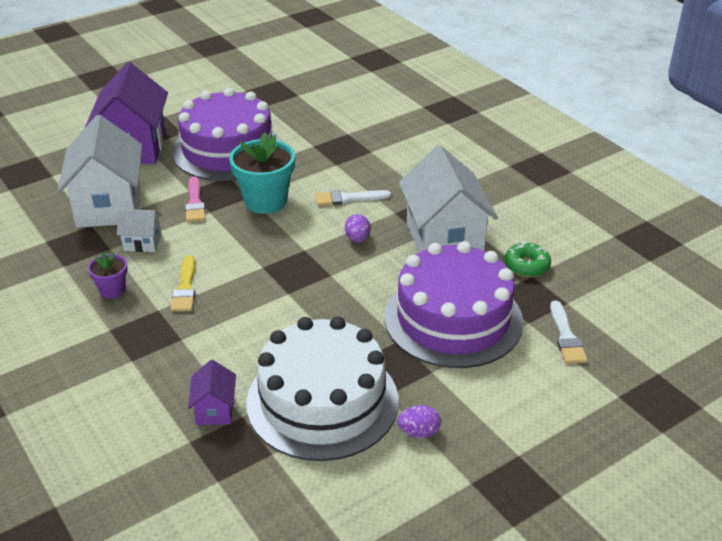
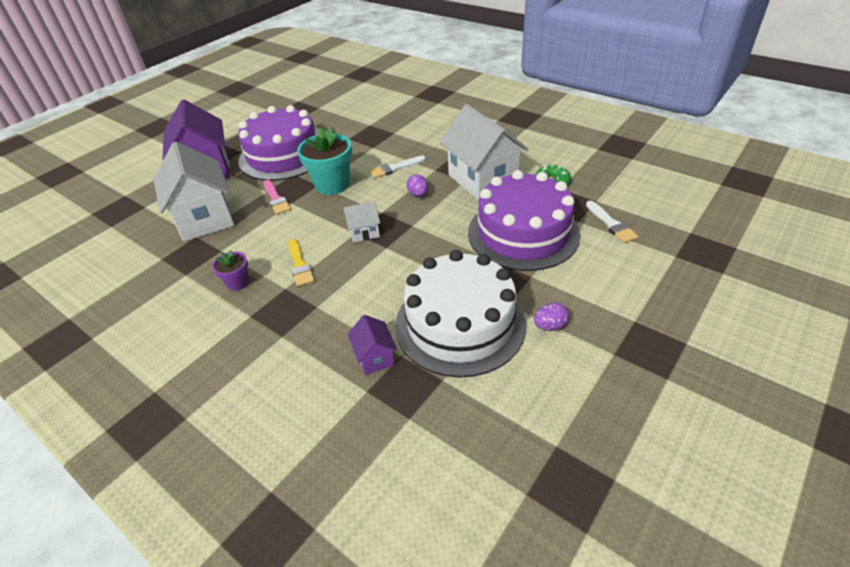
camera: 15 degrees left, 5 degrees up
(142, 243) = (246, 239): white house -> white house (364, 232)

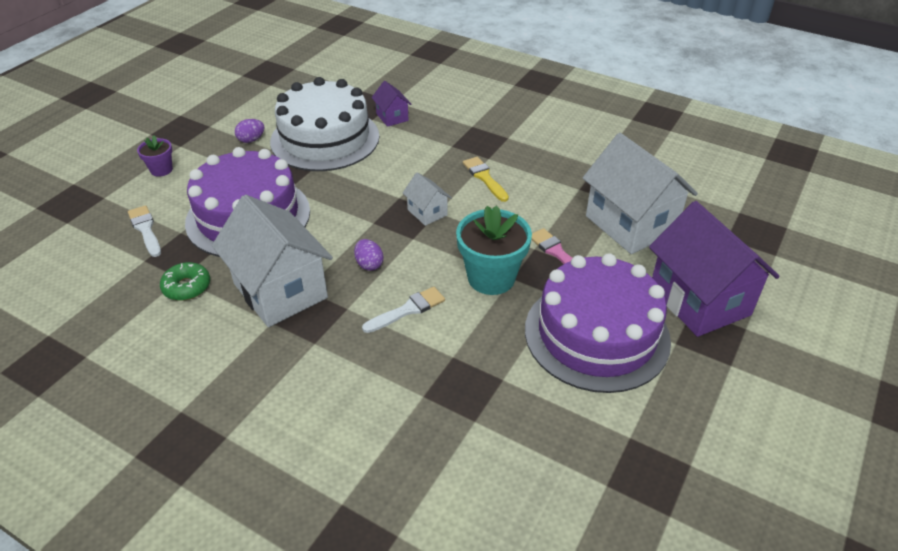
camera: 170 degrees right, 0 degrees up
(238, 283) = (537, 160): purple flower pot -> purple flower pot (161, 170)
(364, 232) = (427, 212): white house -> white house turned 75 degrees clockwise

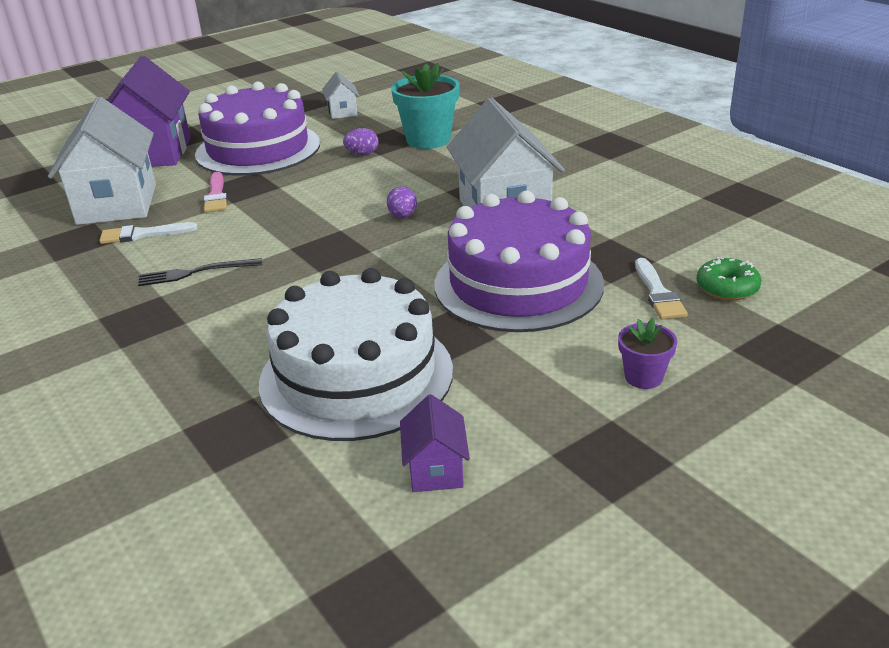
camera: 155 degrees left, 10 degrees down
(187, 287) = (603, 229): green donut -> green donut (727, 288)
(251, 140) = (480, 402): purple egg -> purple egg (362, 154)
(392, 117) = (218, 393): purple house -> purple house (435, 470)
(408, 310) = (392, 182): white brush -> white brush (143, 234)
(427, 212) = (301, 249): white house -> white house (342, 112)
(484, 177) = (195, 273): yellow brush -> black fork
(491, 278) = (297, 189): turquoise flower pot -> turquoise flower pot (428, 140)

